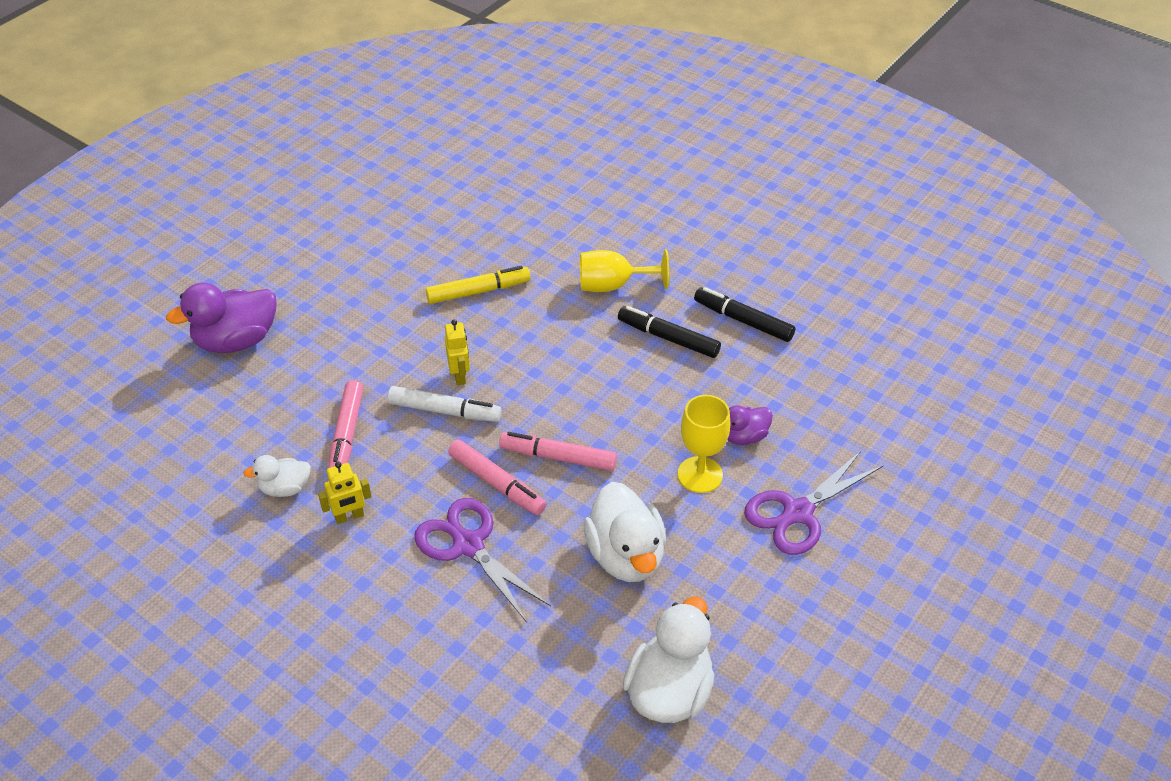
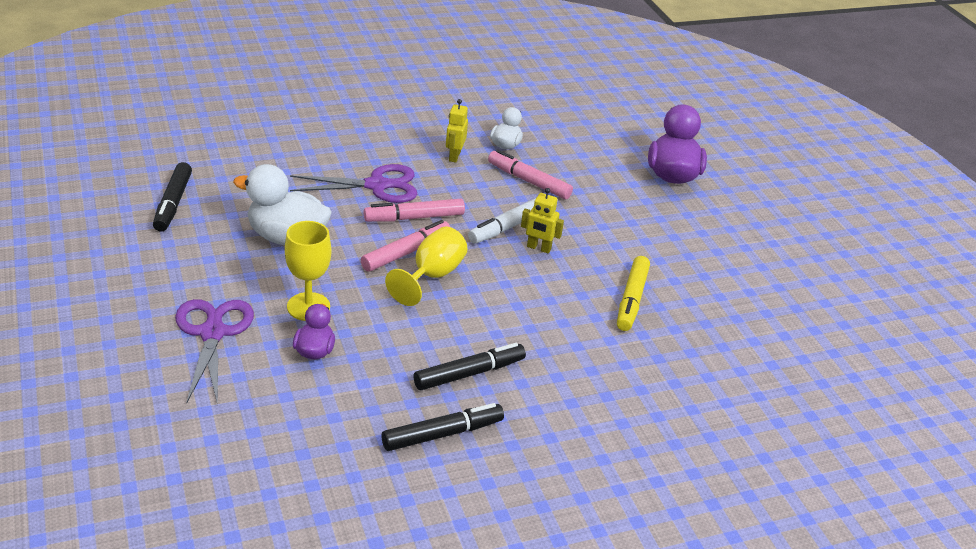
camera: 120 degrees right, 10 degrees down
(613, 285) = (570, 378): yellow goblet -> yellow goblet (432, 276)
(669, 691) = (173, 203): white duck -> black marker

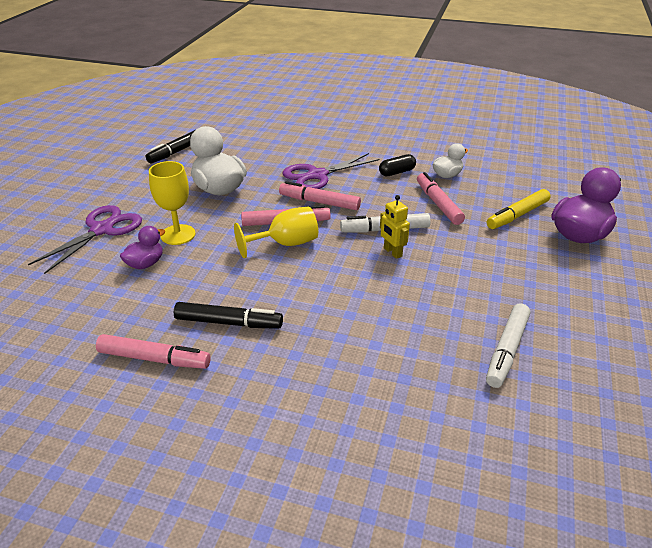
camera: 40 degrees right, 0 degrees up
(376, 185) = (317, 175): purple scissors -> purple scissors turned 120 degrees clockwise
(442, 434) = (154, 359): black marker -> pink marker
(454, 156) = (397, 172): yellow robot -> black capsule
(631, 299) = (431, 319): yellow marker -> yellow marker (517, 215)
(708, 303) = (506, 350): none -> white marker

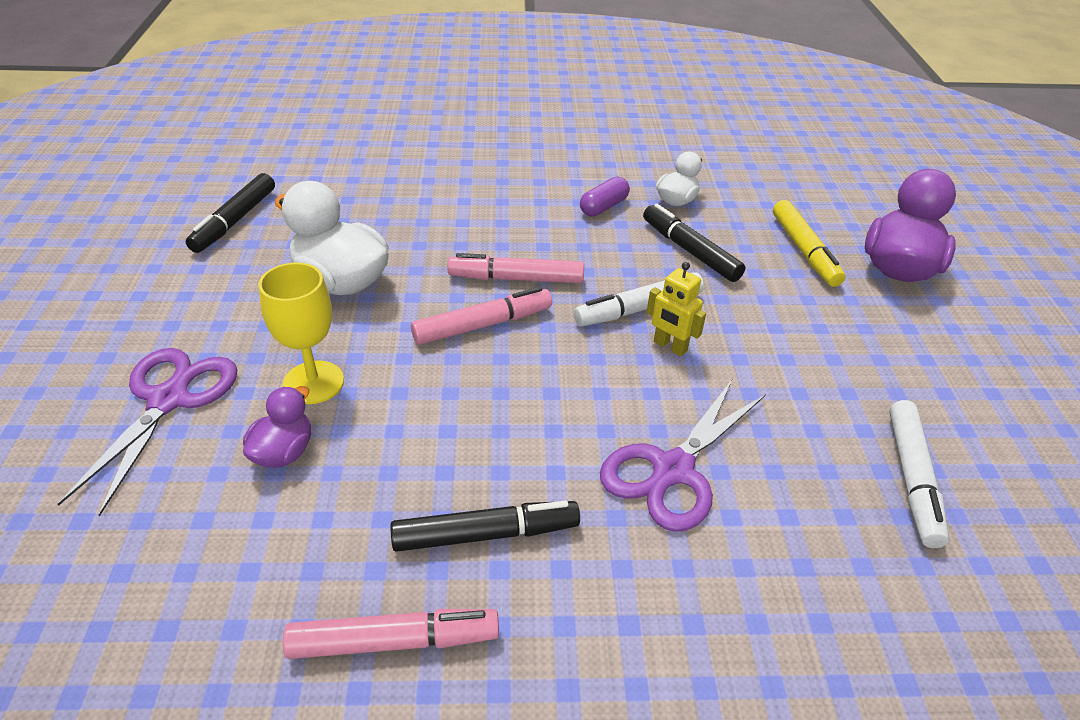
camera: 20 degrees left, 5 degrees up
(285, 244) = (502, 364): yellow goblet -> none
(317, 175) = (488, 231): purple scissors -> purple scissors (673, 470)
(397, 172) = (603, 207): black capsule -> purple capsule
(438, 204) = (690, 251): pink marker -> black marker
(517, 215) = (804, 251): yellow marker -> yellow marker turned 45 degrees counterclockwise

